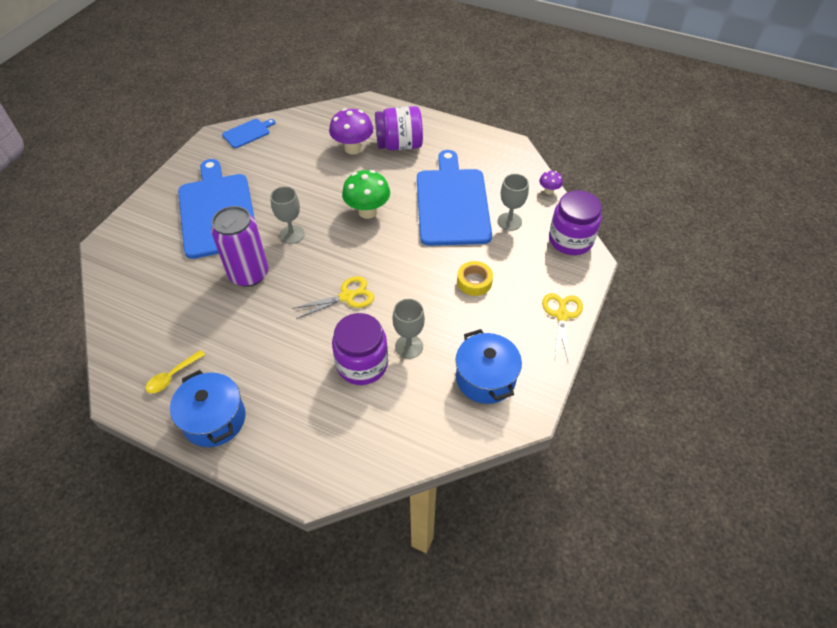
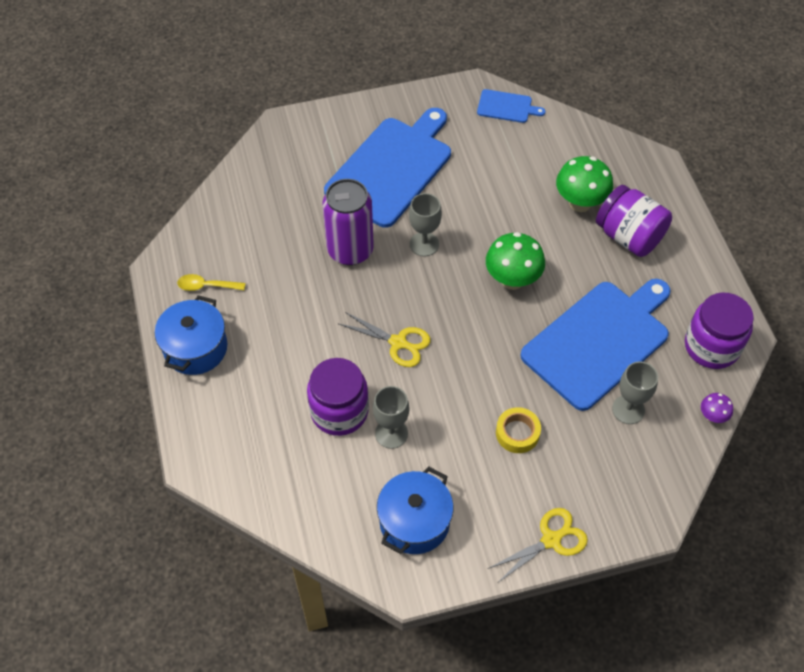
camera: 50 degrees right, 5 degrees up
(353, 148) = (580, 203): purple mushroom -> green mushroom
(570, 240) = (661, 483): purple jar -> purple jar (711, 346)

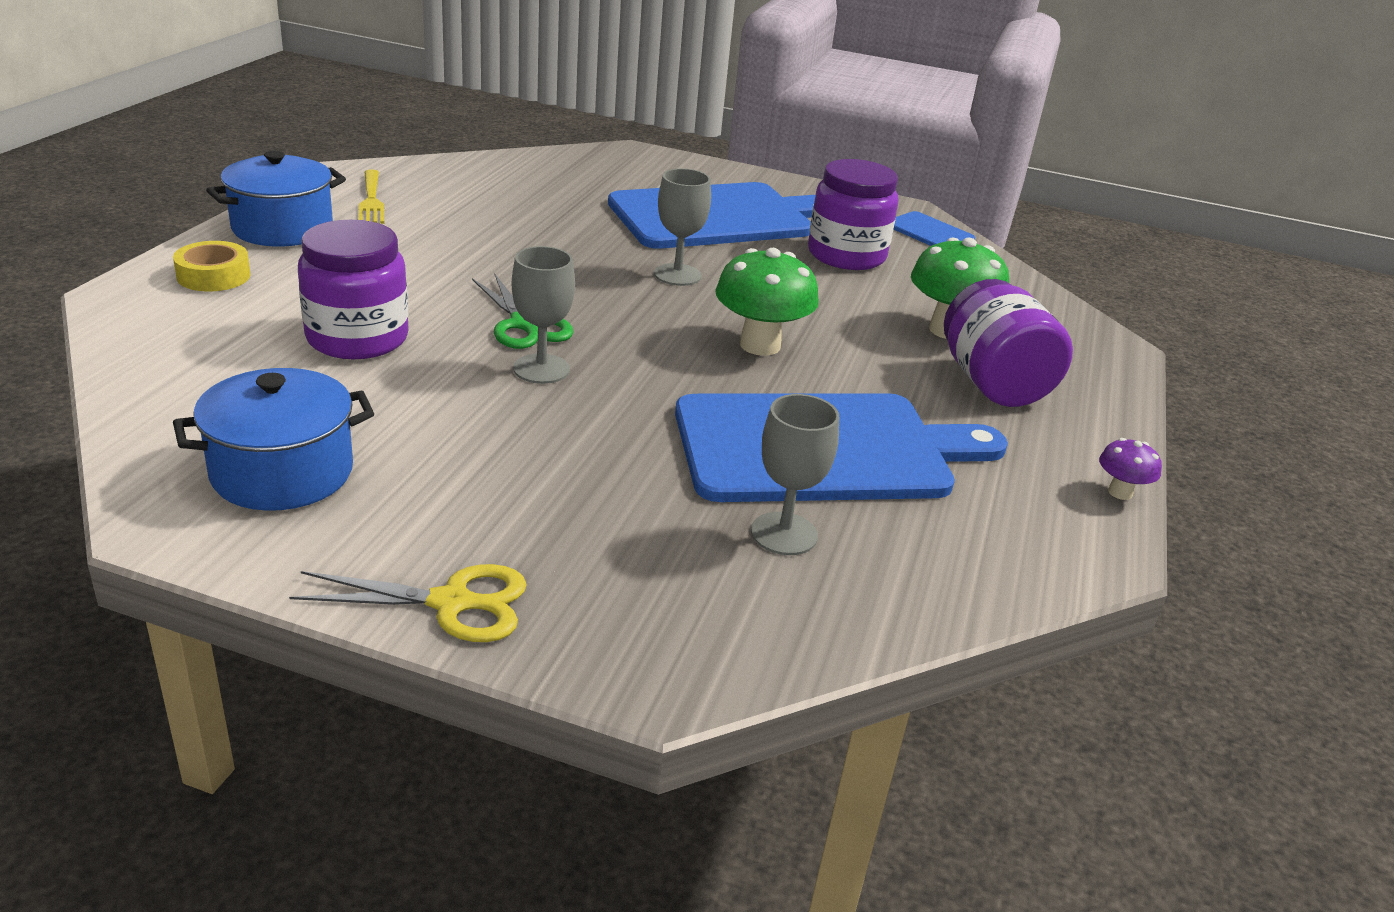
camera: 30 degrees right, 25 degrees down
(206, 286) = (371, 200): yellow spoon -> yellow fork
(350, 250) = (576, 243): purple can -> none
(391, 433) = (390, 385): grey goblet -> grey goblet (541, 369)
(398, 343) = (524, 324): yellow scissors -> green scissors
(517, 433) = (567, 470): yellow tape -> yellow tape (213, 276)
(711, 346) = (1022, 540): purple jar -> purple jar (846, 255)
(712, 416) = (935, 616): purple mushroom -> purple mushroom (1120, 492)

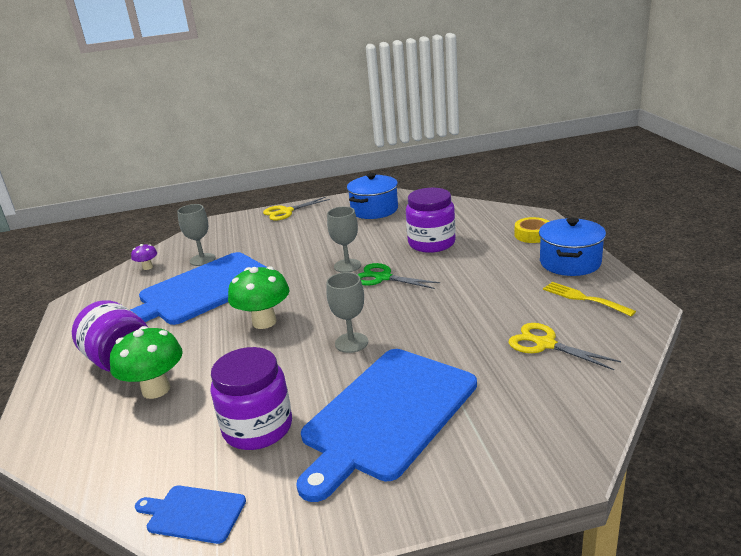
camera: 155 degrees right, 5 degrees down
(496, 193) = (545, 344): none -> yellow scissors
(1120, 492) = (56, 331): purple mushroom -> purple mushroom (147, 267)

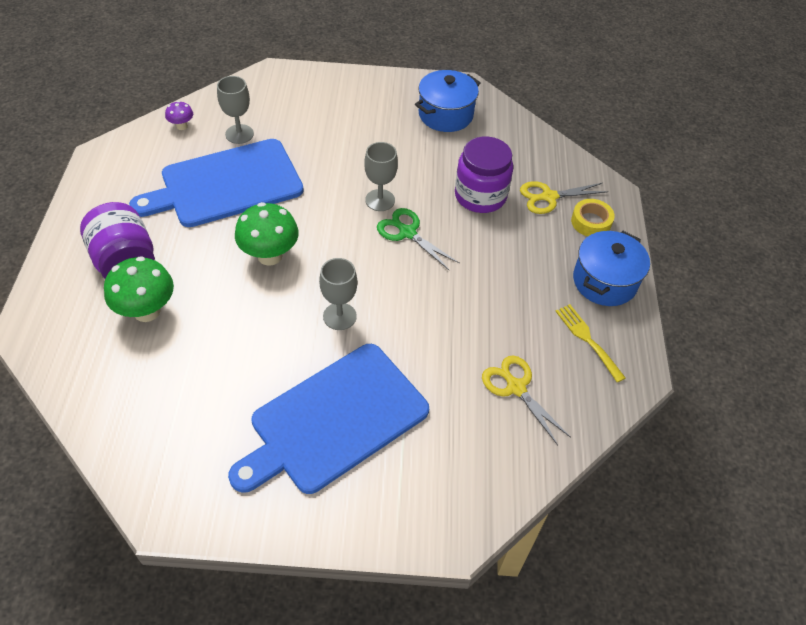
camera: 10 degrees right, 25 degrees up
(193, 513) = (141, 466): blue cutting board -> none
(258, 428) = (220, 392): purple jar -> none
(286, 211) = (351, 81): yellow scissors -> yellow scissors (549, 197)

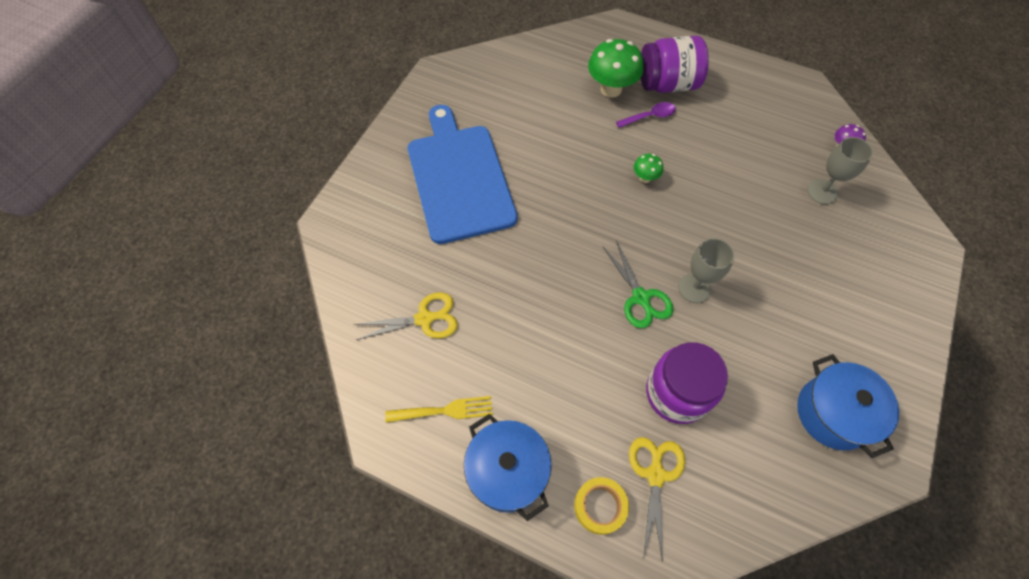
camera: 115 degrees right, 10 degrees up
(181, 268) = (650, 116): none -> purple spoon
(226, 184) = (747, 166): blue cutting board -> none
(270, 256) = (645, 178): green mushroom -> green mushroom, size x0.50
(339, 316) = (557, 210): grey goblet -> none
(407, 233) = (641, 297): green scissors -> green scissors turned 90 degrees clockwise

